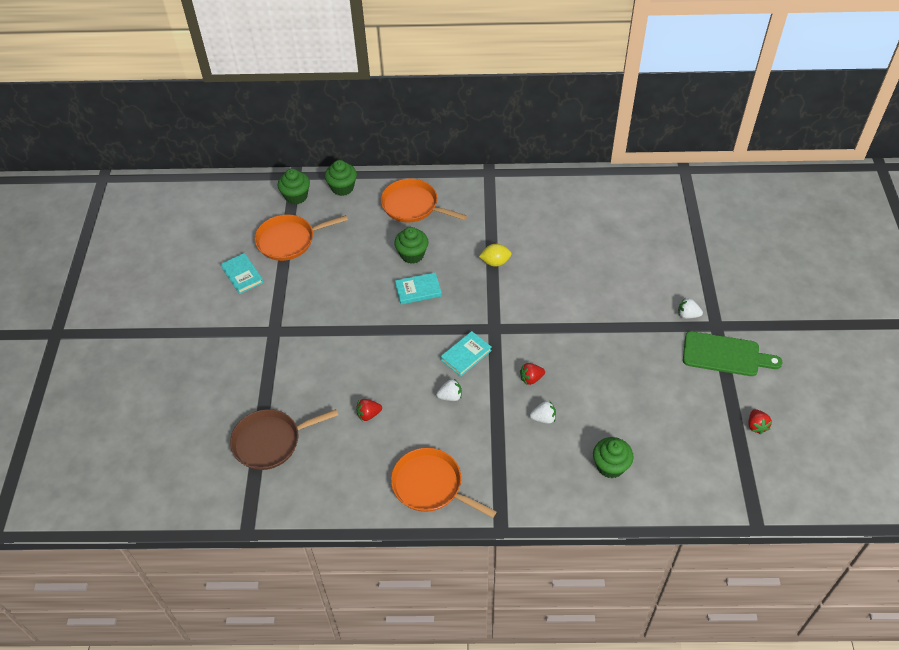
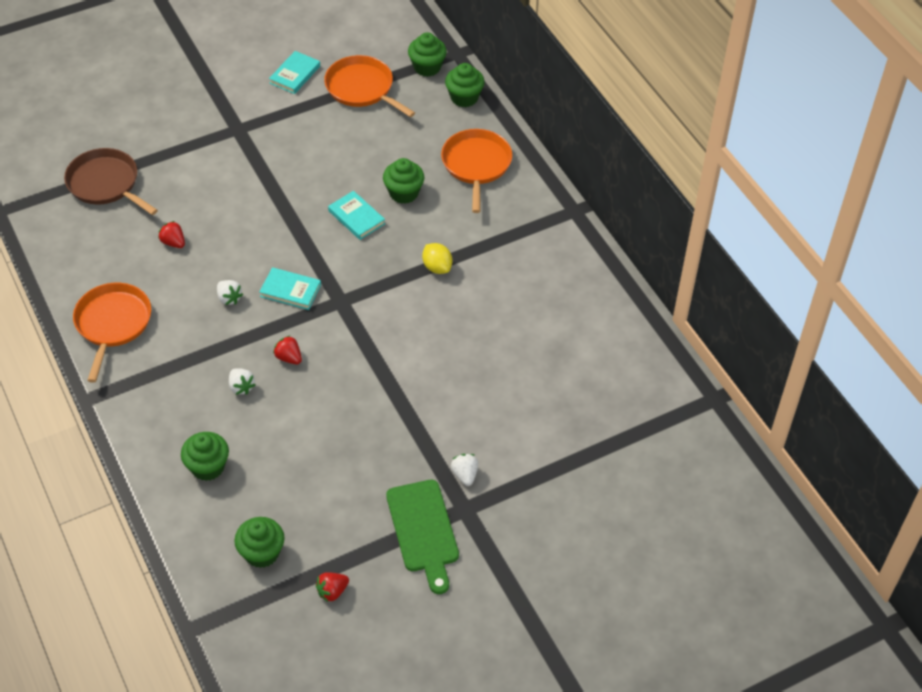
camera: 60 degrees right, 0 degrees up
(705, 457) = (262, 553): none -> green cupcake

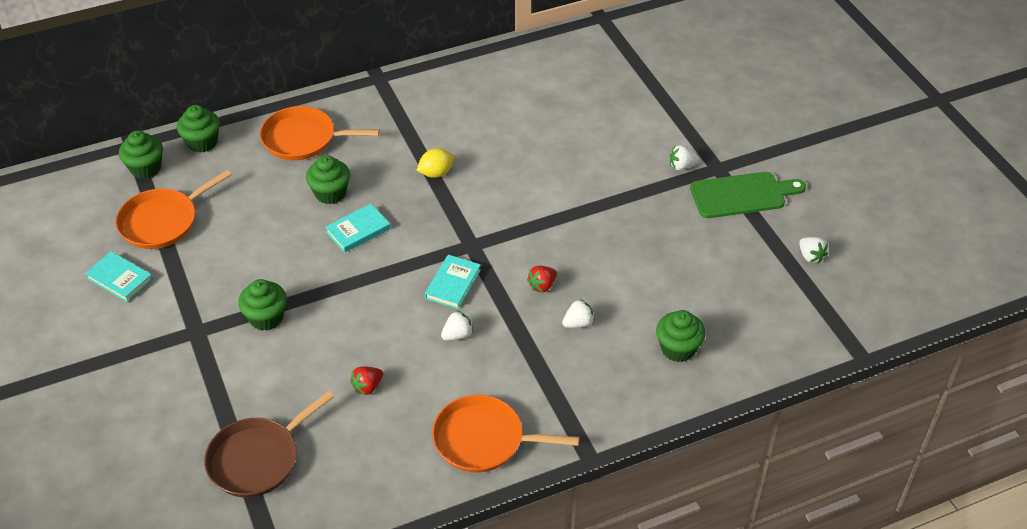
camera: 85 degrees left, 5 degrees down
(262, 553) = (774, 306): green cupcake -> green cupcake (266, 318)
(332, 591) = (810, 256): red strawberry -> white strawberry

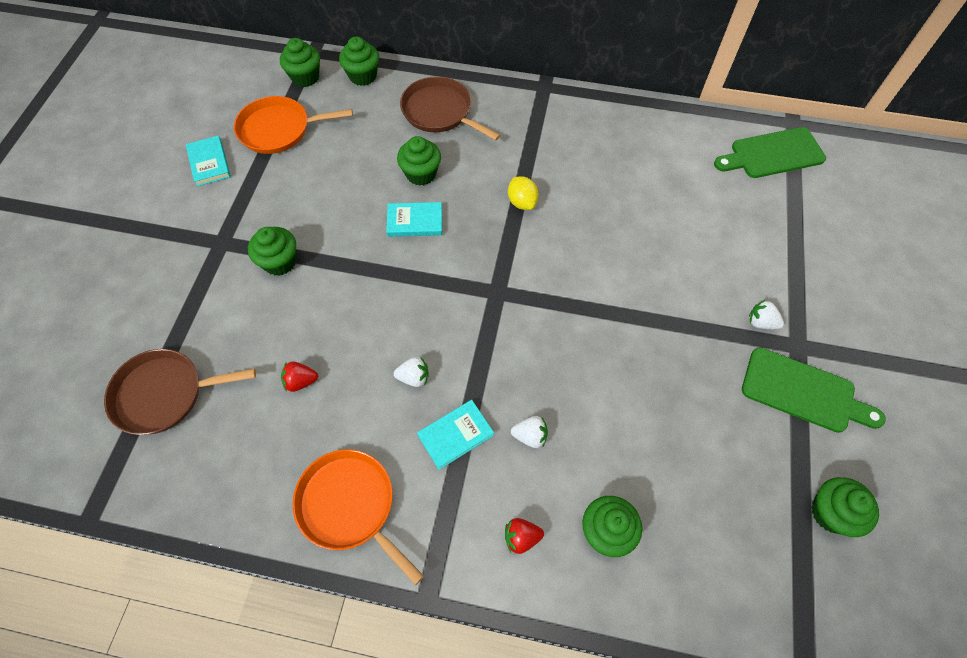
camera: 35 degrees right, 15 degrees up
(303, 139) = (440, 112): orange pan -> brown pan
(436, 173) = (522, 202): yellow lemon -> yellow lemon turned 60 degrees clockwise
(453, 284) = (450, 322): turquoise book -> turquoise book (455, 435)
(542, 285) = (527, 373): red strawberry -> red strawberry (521, 537)
(603, 47) = (772, 154): none -> green cutting board
(810, 256) = (831, 512): white strawberry -> green cupcake

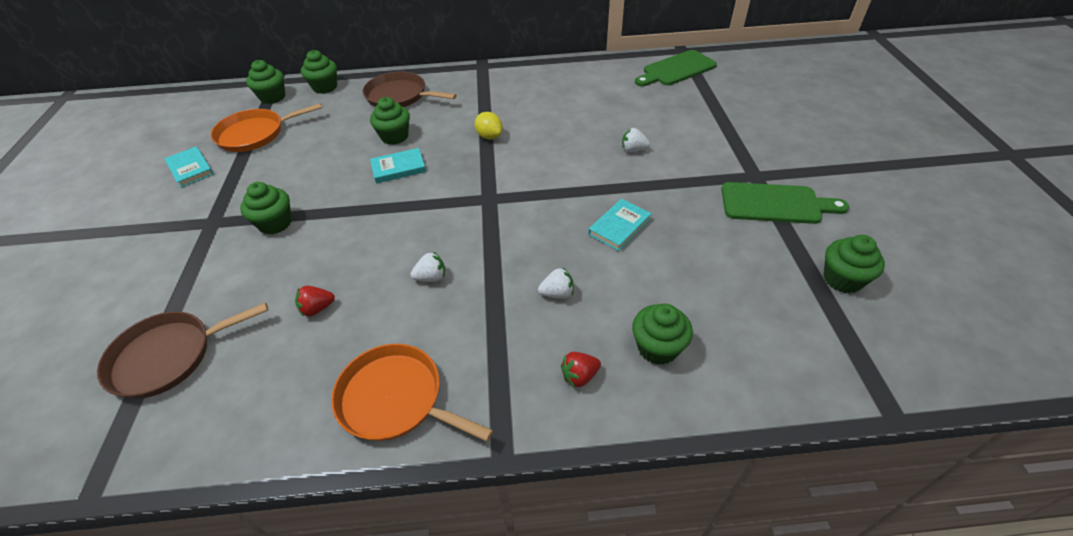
camera: 15 degrees left, 15 degrees down
(455, 435) = (486, 311): turquoise book -> turquoise book (619, 227)
(761, 322) = (718, 168): white strawberry -> white strawberry (633, 150)

